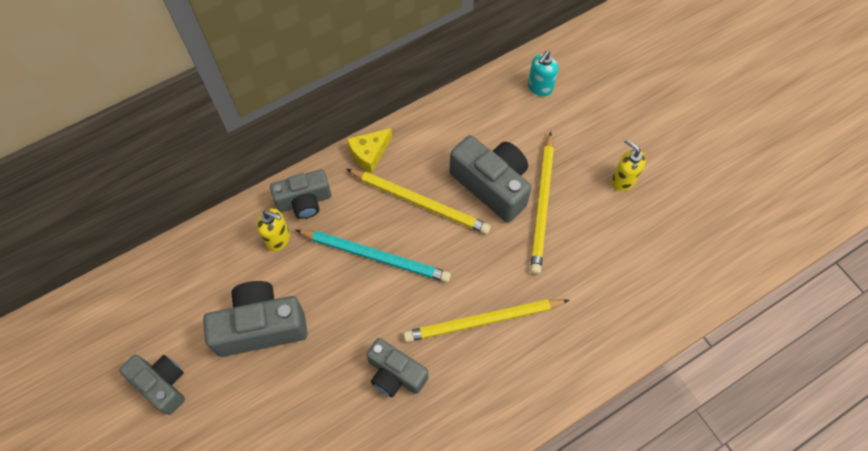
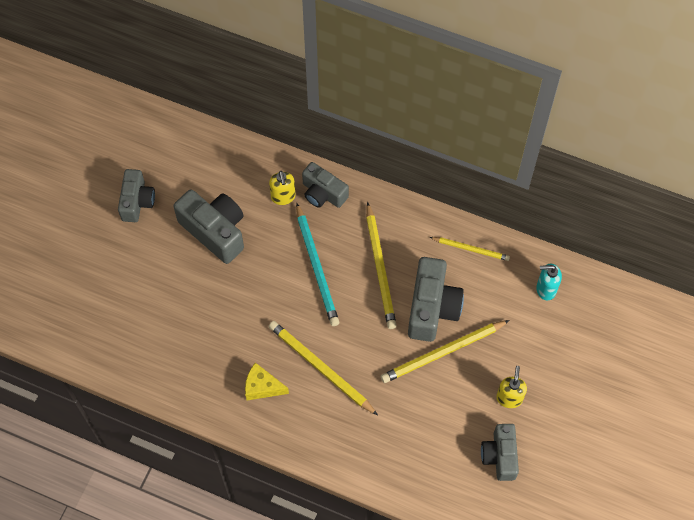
camera: 55 degrees right, 0 degrees up
(369, 153) = (393, 209): yellow cheese -> yellow cheese (262, 387)
(395, 374) = (242, 336): grey camera -> grey camera (500, 456)
(458, 118) = (470, 249): none -> yellow pencil

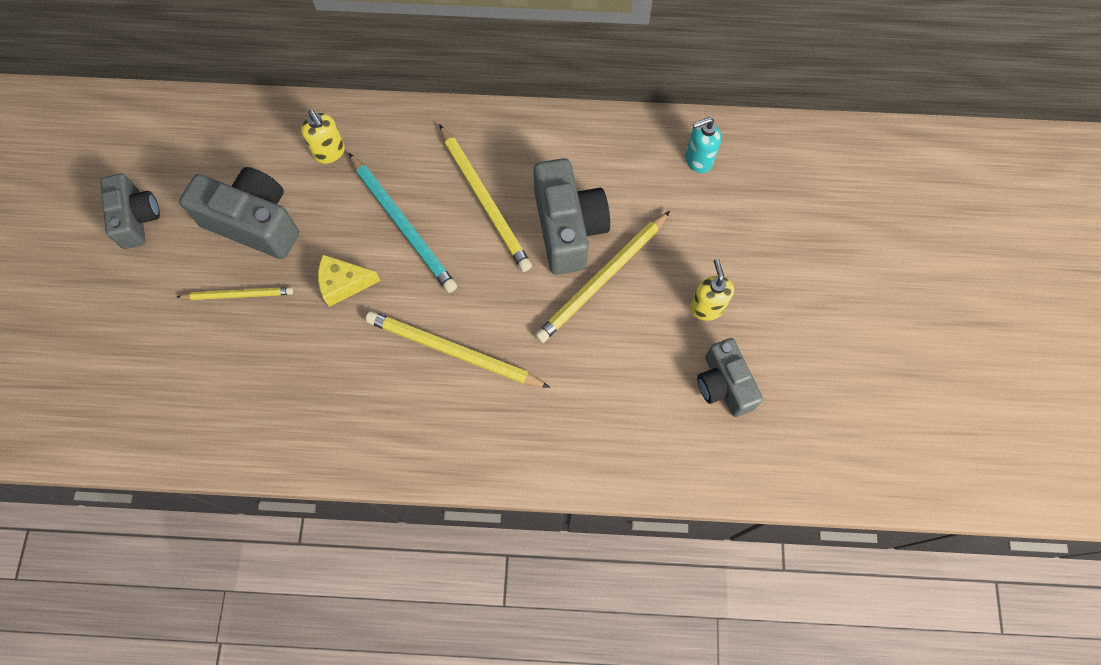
camera: 20 degrees left, 5 degrees up
(262, 387) = (384, 403): yellow cheese -> yellow cheese (344, 284)
(323, 193) = (379, 132): grey camera -> none
(470, 249) = (588, 141): yellow pencil -> yellow pencil (238, 294)

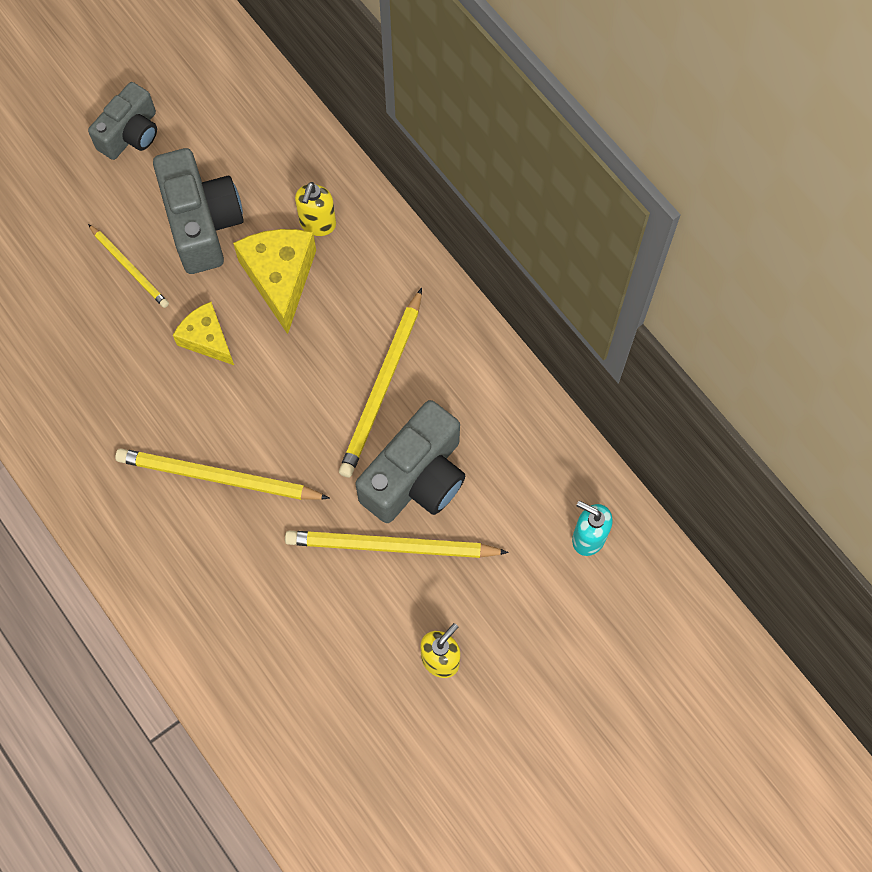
camera: 50 degrees right, 0 degrees up
(345, 204) = (280, 278): none -> yellow cheese
(403, 224) = (301, 339): turquoise pencil -> none
(454, 352) = (219, 478): yellow pencil -> yellow pencil turned 60 degrees counterclockwise
(723, 385) = (376, 731): grey camera -> none

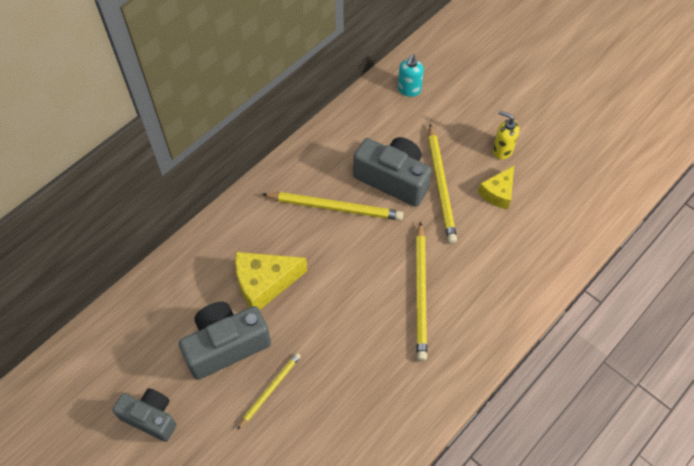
camera: 100 degrees left, 10 degrees down
(207, 339) = (320, 322): yellow cheese -> yellow cheese (498, 193)
(317, 224) = (218, 267): yellow soap dispenser -> none

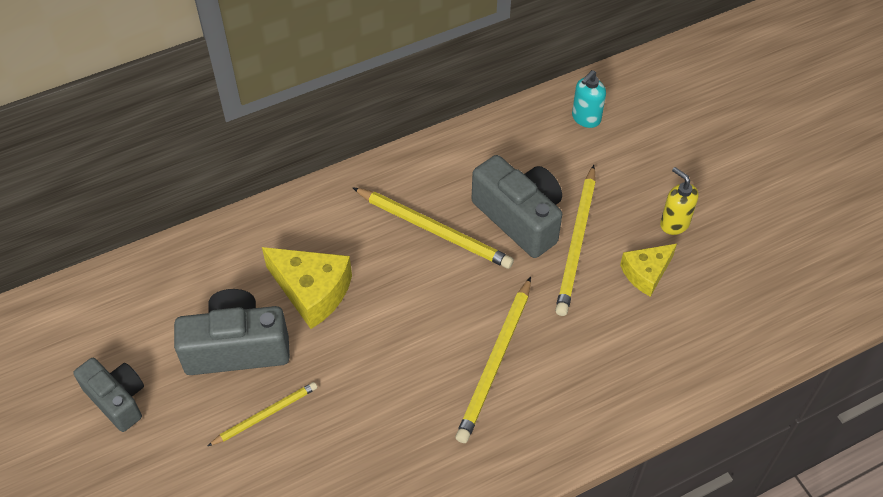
camera: 20 degrees right, 5 degrees down
(264, 283) = (312, 291): yellow cheese -> yellow cheese turned 150 degrees counterclockwise

